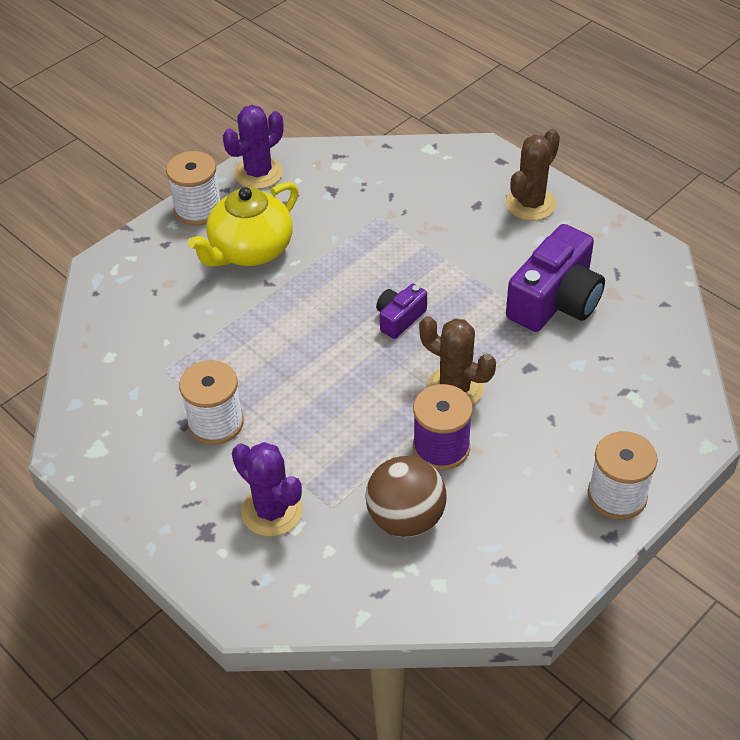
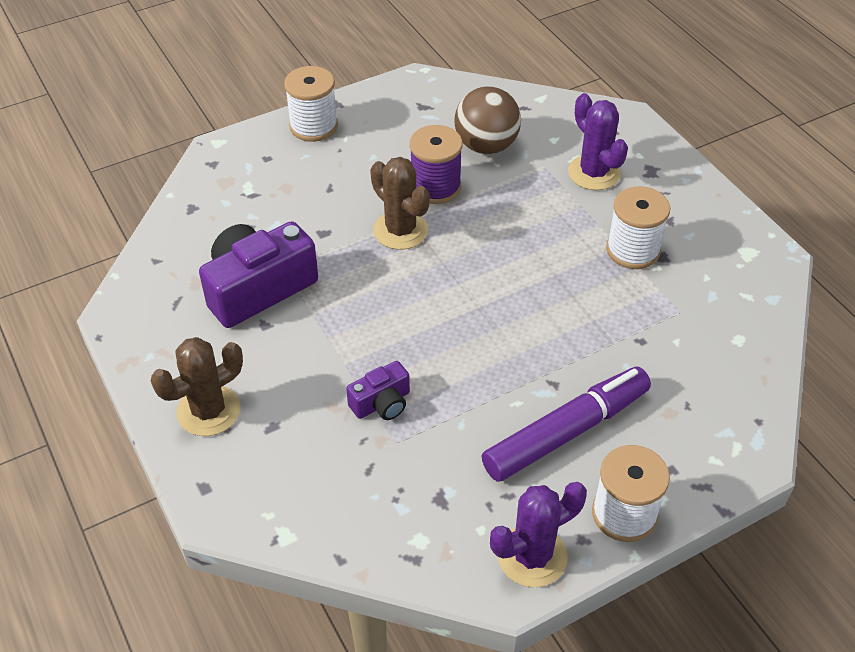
camera: 165 degrees left, 0 degrees up
(250, 250) = (566, 432): yellow teapot -> purple marker
(399, 318) = (424, 308): purple camera -> purple camera (381, 403)

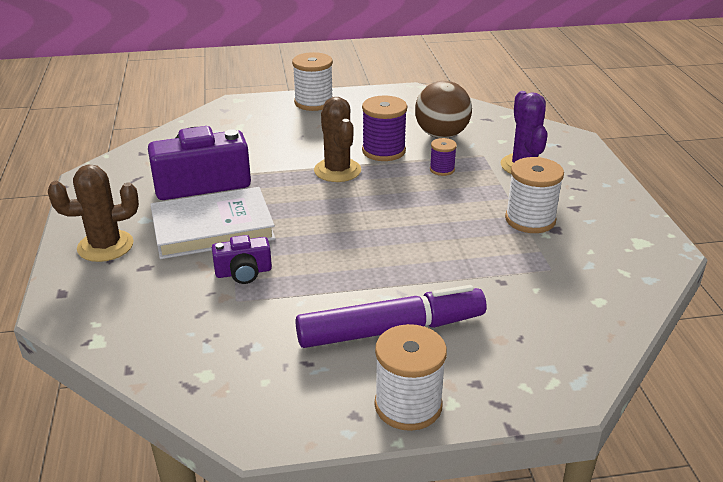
camera: 20 degrees right, 15 degrees down
(312, 352) = (213, 228): none -> white book
(512, 200) = (442, 169): none -> purple spool
(532, 556) = (298, 415): purple cactus -> none

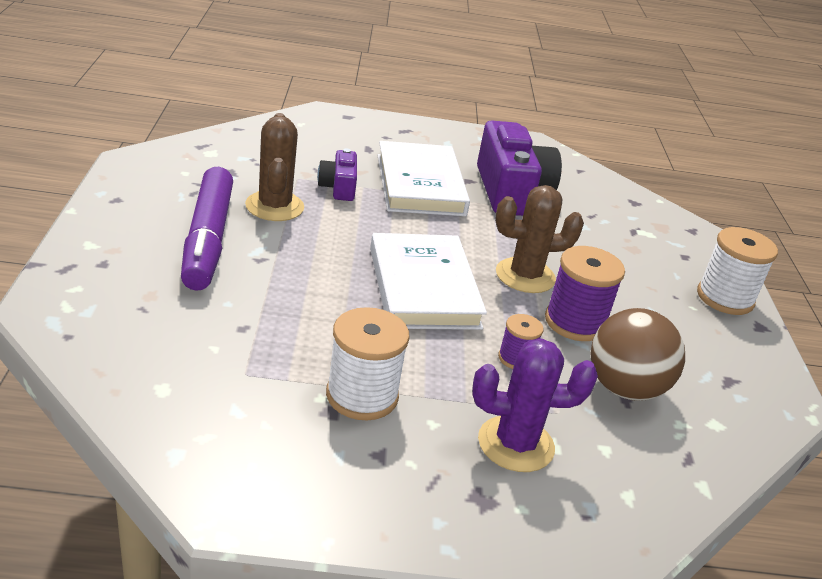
camera: 95 degrees right, 0 degrees up
(105, 246) = (408, 137): brown cactus -> brown cactus (274, 206)
(385, 210) = (424, 287): none -> white book
(408, 405) = (105, 223): white spool -> none

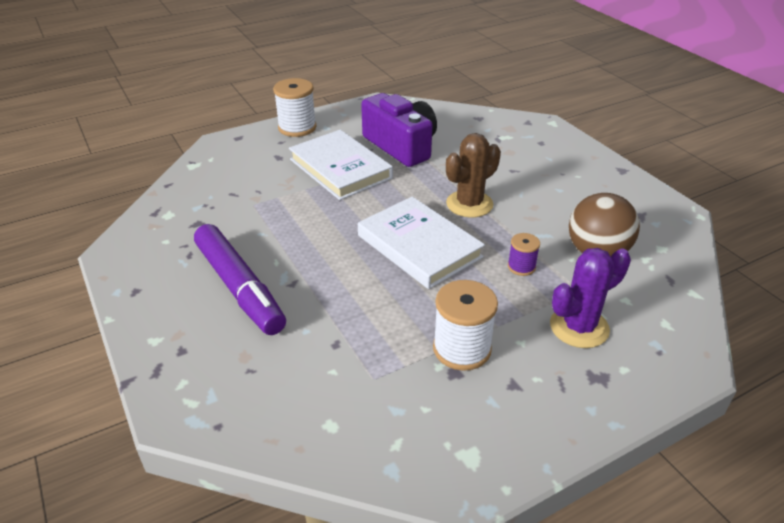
camera: 25 degrees left, 5 degrees up
(274, 206) = (260, 236): brown cactus -> none
(338, 187) = (289, 198): purple camera -> none
(575, 322) = (528, 222): purple spool -> none
(725, 298) = (587, 160): white spool -> white spool (297, 128)

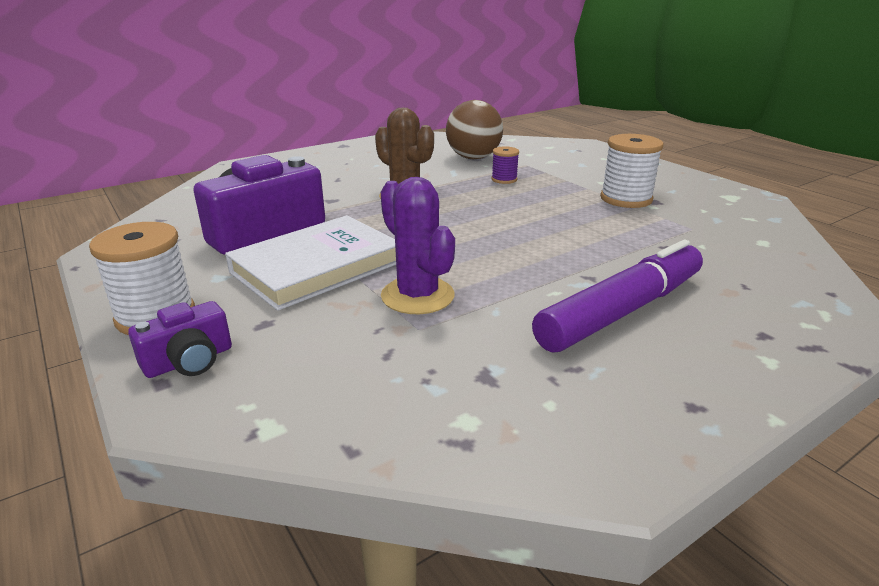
camera: 95 degrees left, 10 degrees down
(252, 141) = (189, 361): none -> purple camera
(419, 246) = (489, 216): white book -> none
(579, 327) = (570, 166): purple cactus -> purple cactus (417, 296)

